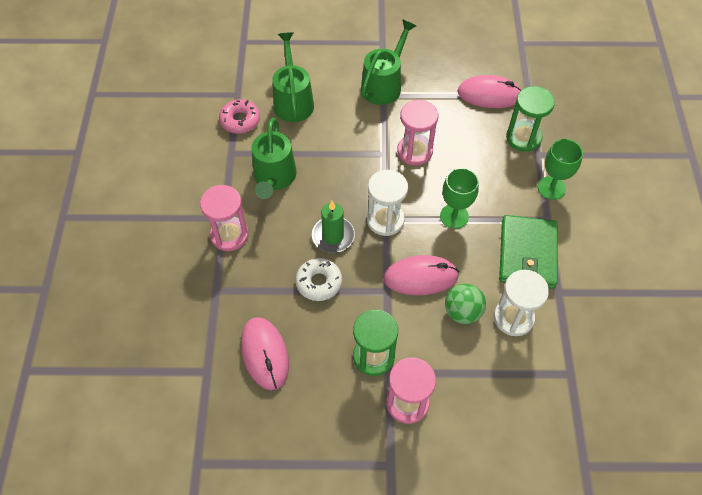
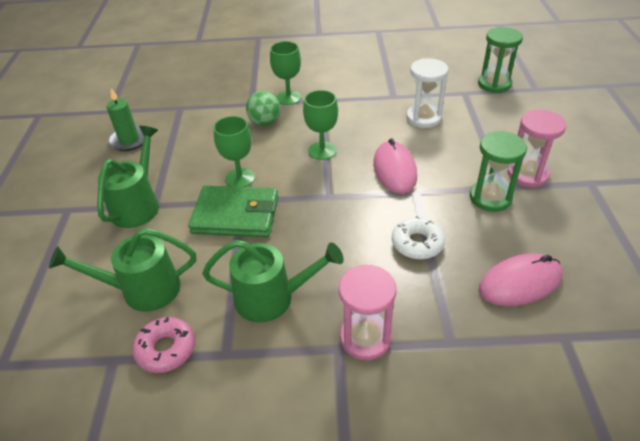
camera: 90 degrees left, 15 degrees down
(333, 236) = (355, 236): green candle -> green candle (129, 140)
(384, 85) = (138, 205): green watering can -> green watering can turned 75 degrees clockwise
(385, 220) = (330, 196): white hourglass -> none
(414, 151) = (240, 178): pink hourglass -> green goblet
(462, 312) = (426, 144): green ball -> green ball (265, 122)
(489, 94) = (172, 130): pink mouse -> none
(523, 138) = (231, 111): green hourglass -> green hourglass (494, 84)
(527, 254) = (359, 110): green wallet -> green wallet (236, 215)

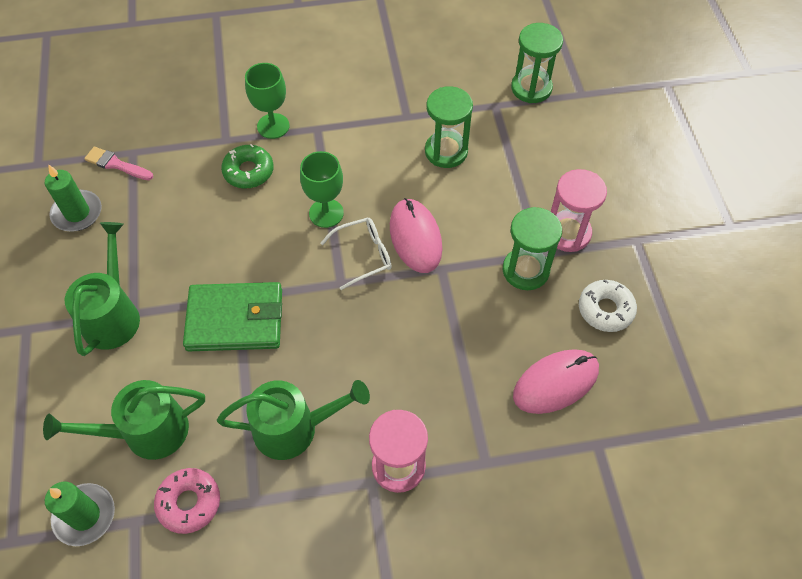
camera: 10 degrees left, 15 degrees up
(71, 350) = (85, 515): none -> green candle
(166, 114) = (116, 164): none -> pink brush
(240, 178) = (231, 264): green goblet -> none
(265, 122) = (248, 171): green ball -> green donut
(350, 179) = (363, 255): none -> white glasses
(417, 243) = (446, 341): white donut -> white donut (605, 309)
(423, 118) = (446, 151): white hourglass -> green hourglass

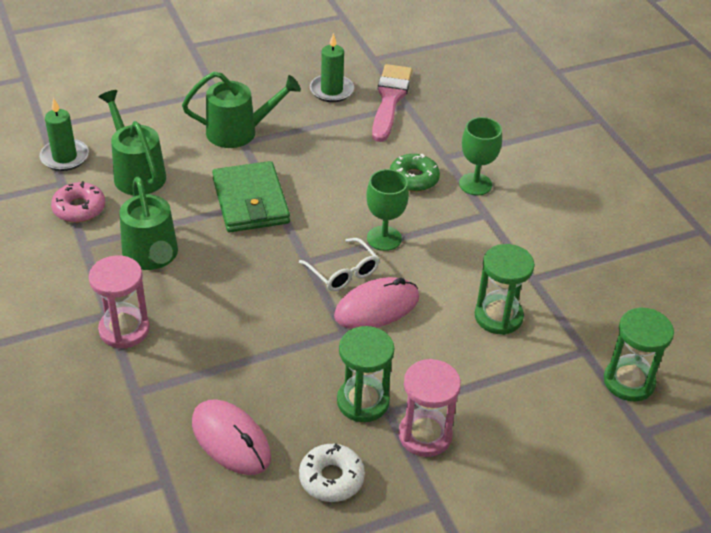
camera: 75 degrees right, 15 degrees down
(116, 164) = (390, 99): pink brush -> pink brush, size x1.77

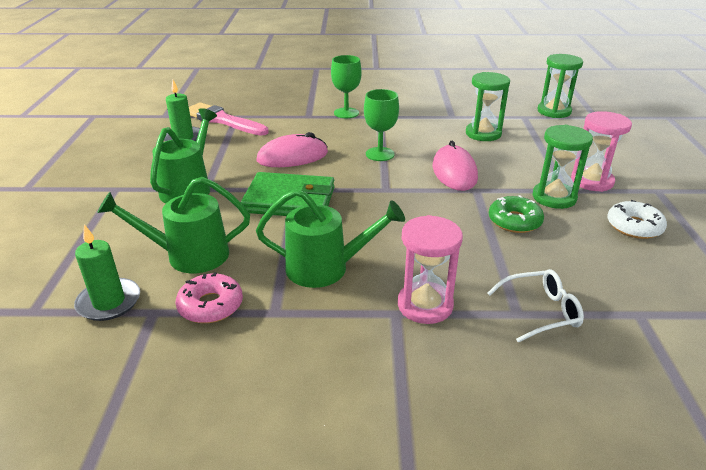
camera: 65 degrees left, 10 degrees down
(231, 440) = (588, 266): pink mouse -> pink mouse (292, 157)
(343, 272) = (408, 177): white glasses -> white glasses (541, 311)
(413, 178) = (322, 130): green donut -> green donut (514, 221)

